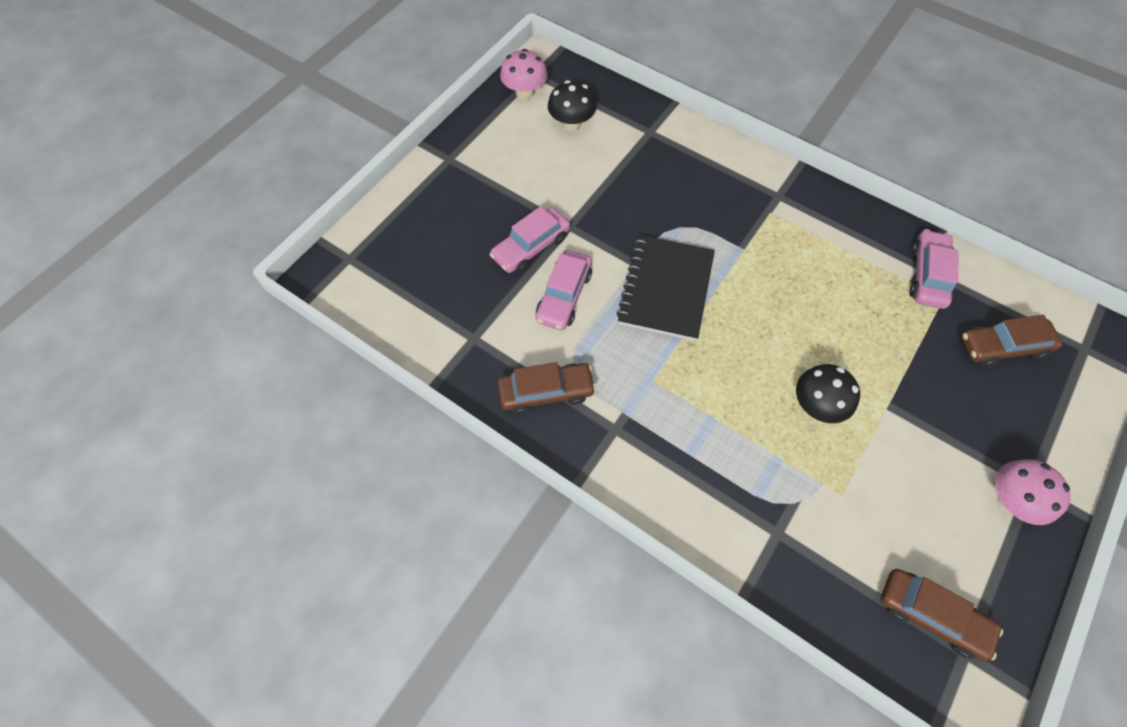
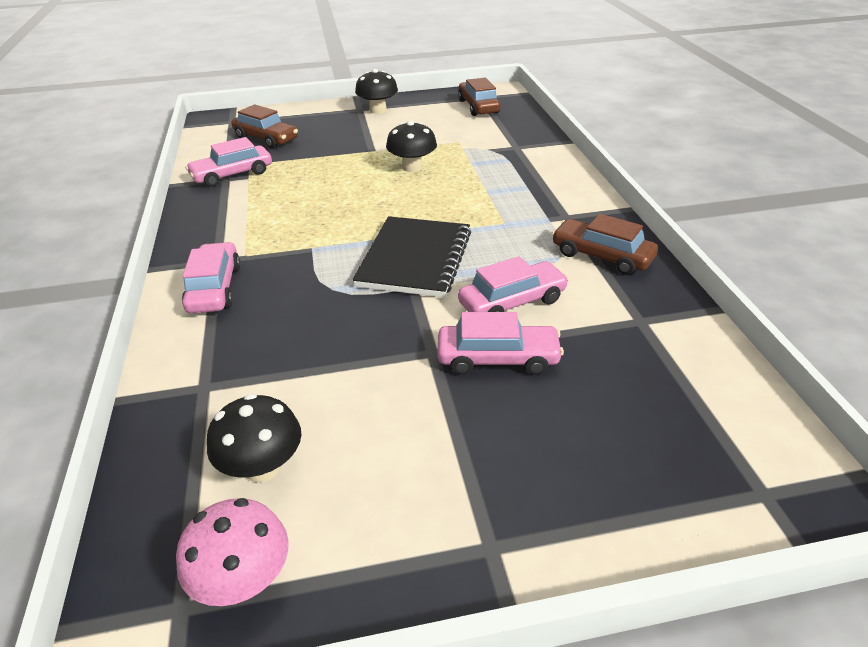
camera: 135 degrees left, 25 degrees down
(666, 289) = (415, 259): black notebook -> black notebook turned 45 degrees counterclockwise
(742, 178) = (214, 288): none -> pink car
(1010, 499) = (378, 110): pink mushroom -> black mushroom

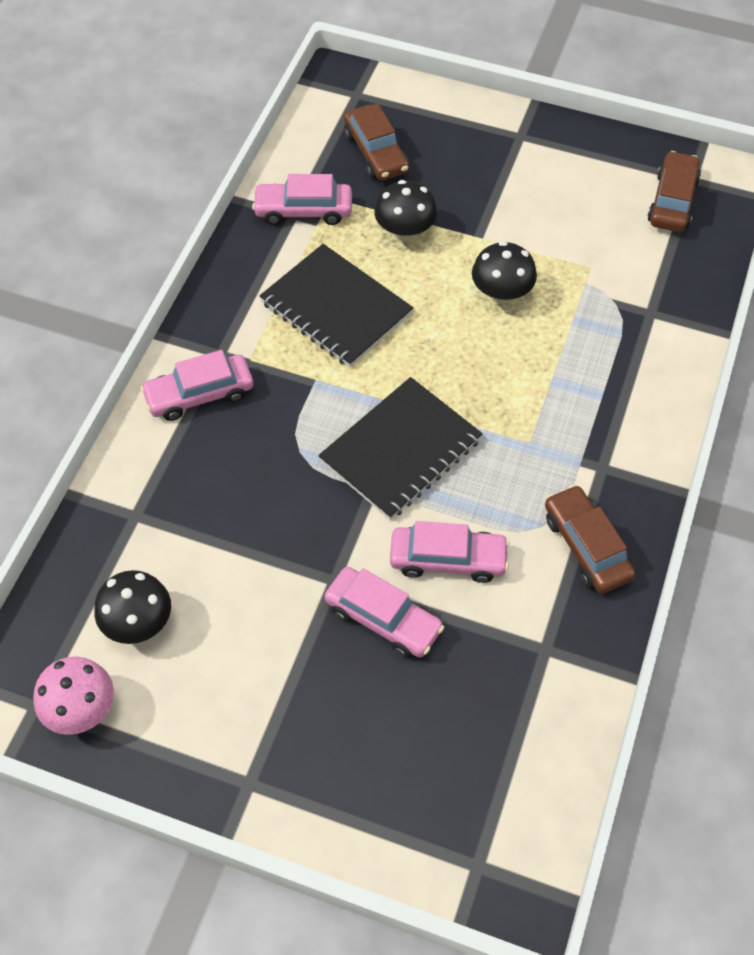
camera: 30 degrees right, 20 degrees up
(214, 288) = (199, 394): pink car -> pink car turned 135 degrees counterclockwise
(297, 209) = (336, 308): none -> black notebook
(378, 110) = (541, 150): black mushroom -> black mushroom (405, 231)

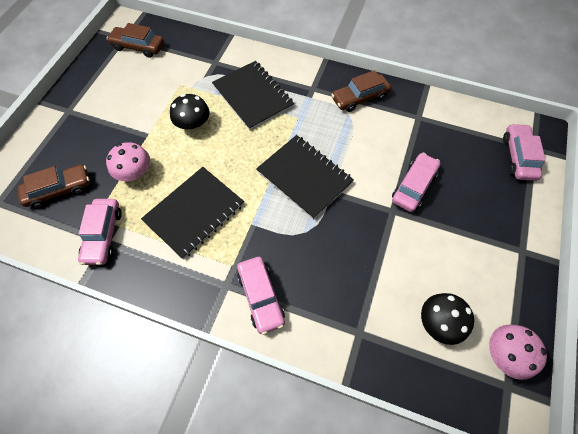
camera: 90 degrees left, 5 degrees up
(405, 231) = (135, 173): black mushroom -> pink mushroom
(448, 559) = (373, 156): pink car -> pink car (518, 157)
(572, 373) = (253, 96): none -> black notebook

